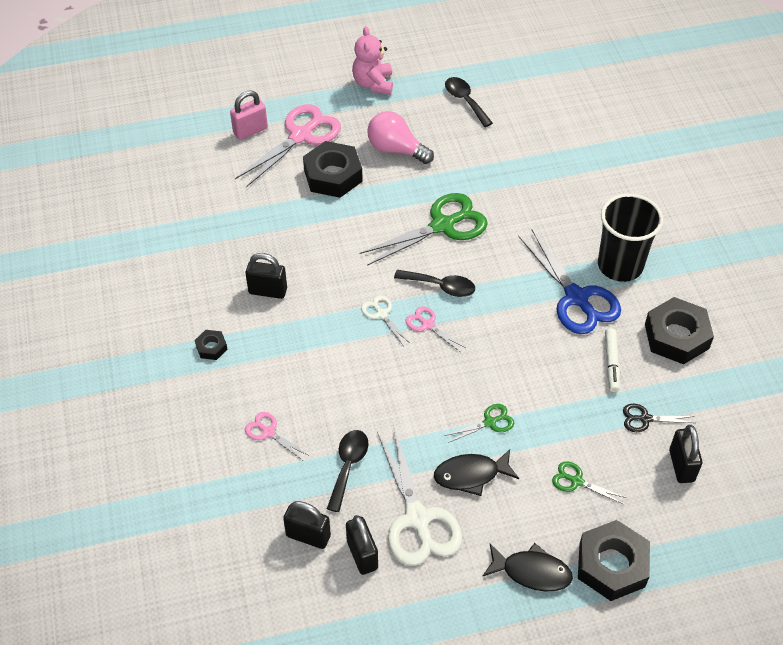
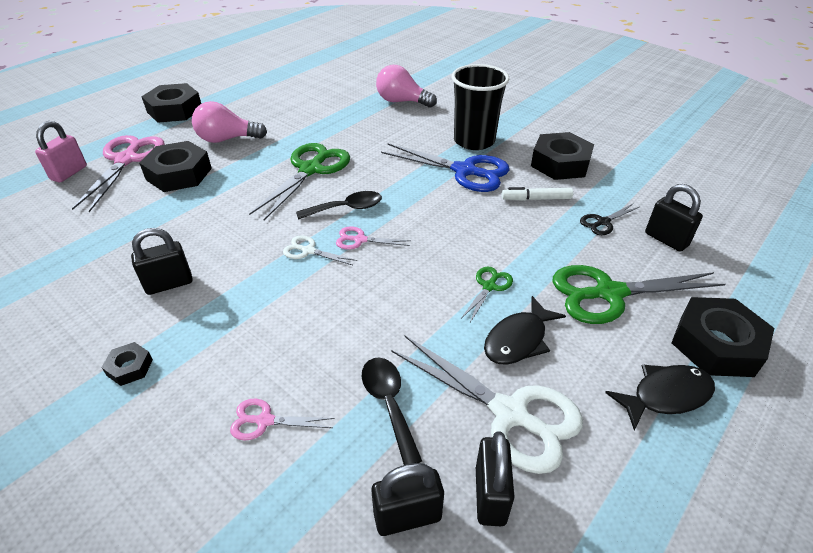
camera: 35 degrees left, 10 degrees down
(362, 555) = (490, 495): black padlock -> black padlock turned 60 degrees clockwise
(373, 84) = (174, 110): pink teddy bear -> black nut
(465, 101) = (263, 96): black spoon -> none
(576, 481) = (609, 293): green scissors -> green scissors, size x2.09
(596, 174) = (402, 101): none -> pink light bulb
(611, 363) = (536, 199): white marker -> white marker turned 120 degrees clockwise

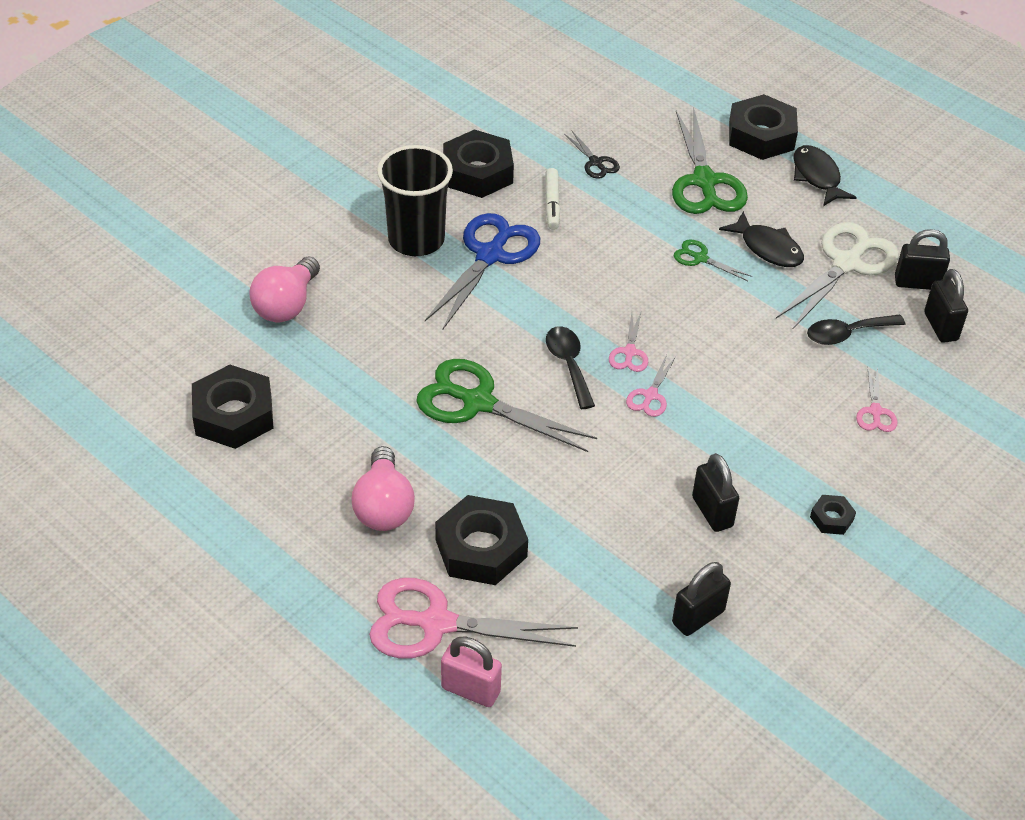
camera: 90 degrees left, 5 degrees up
(174, 110) = (270, 596): black nut -> black nut (234, 415)
(308, 251) = (650, 395): white scissors -> pink scissors
(666, 239) = (624, 127): black padlock -> black padlock (698, 617)

